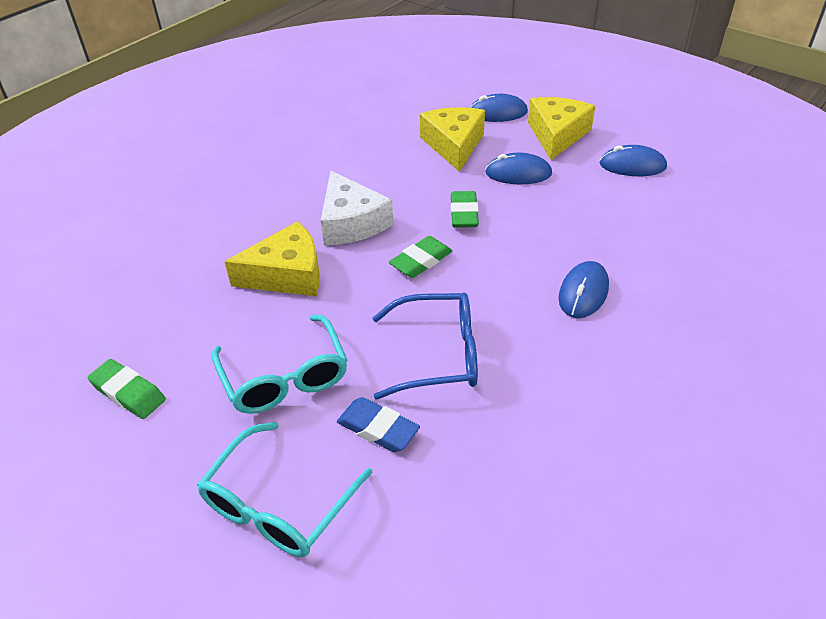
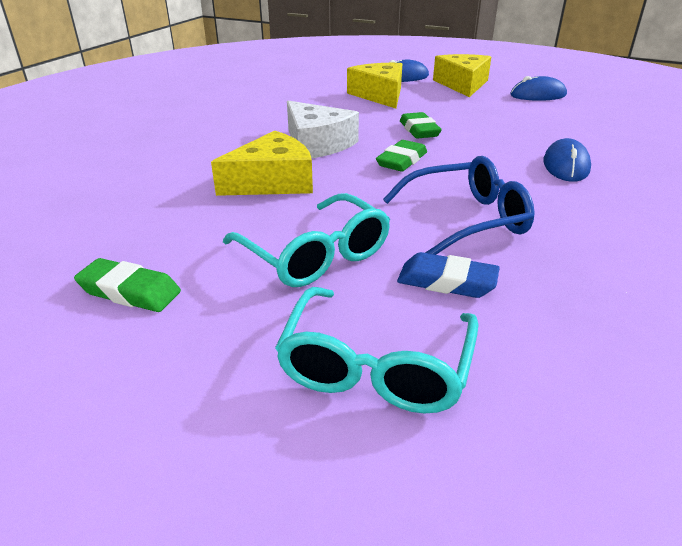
camera: 15 degrees left, 10 degrees down
(518, 173) = (448, 105): blue mouse -> none

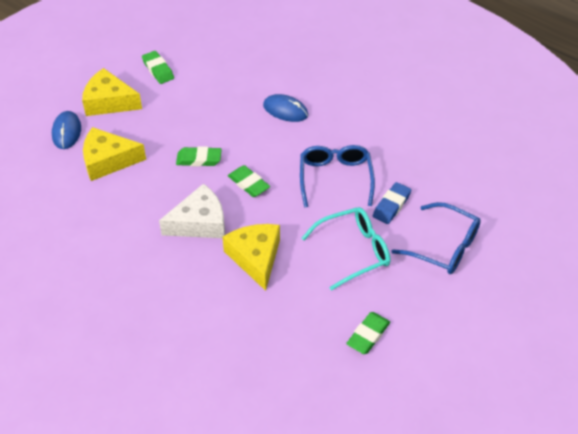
camera: 75 degrees left, 15 degrees up
(376, 366) = (444, 247): turquoise glasses -> blue glasses
(538, 95) = (158, 70): blue mouse -> green eraser

